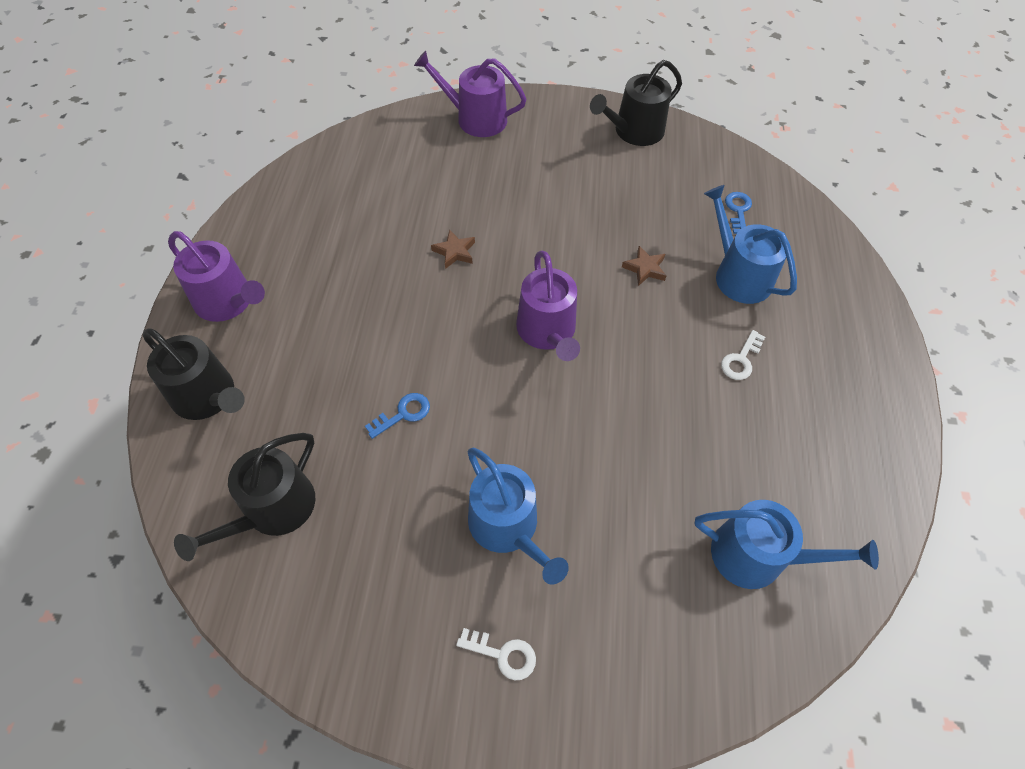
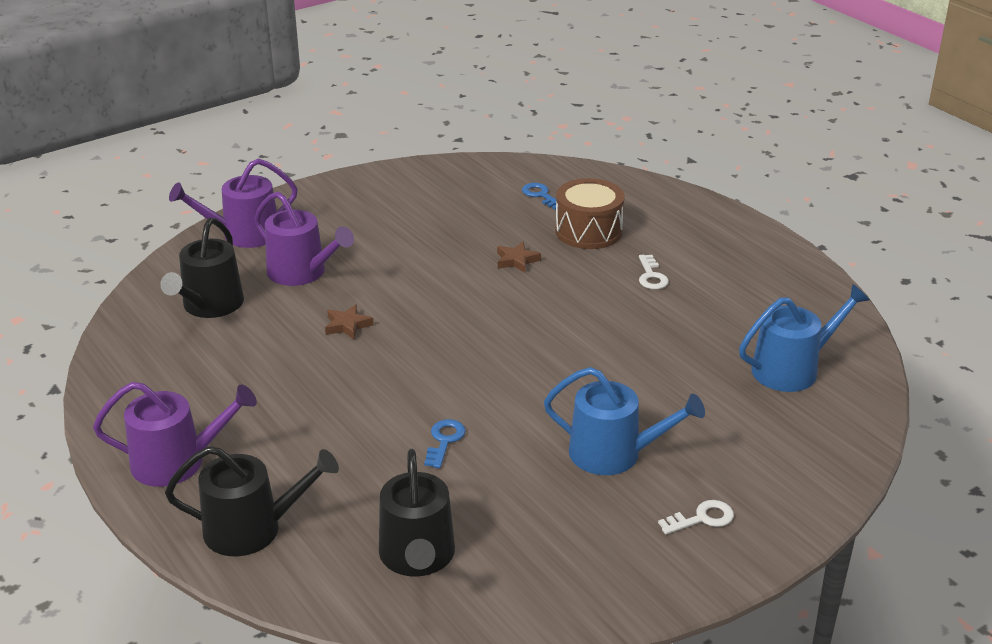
camera: 40 degrees left, 25 degrees down
(548, 332) = (492, 333): purple watering can -> purple watering can (302, 273)
(634, 131) = (397, 184): black watering can -> black watering can (209, 306)
(738, 274) = (588, 231): blue watering can -> brown drum

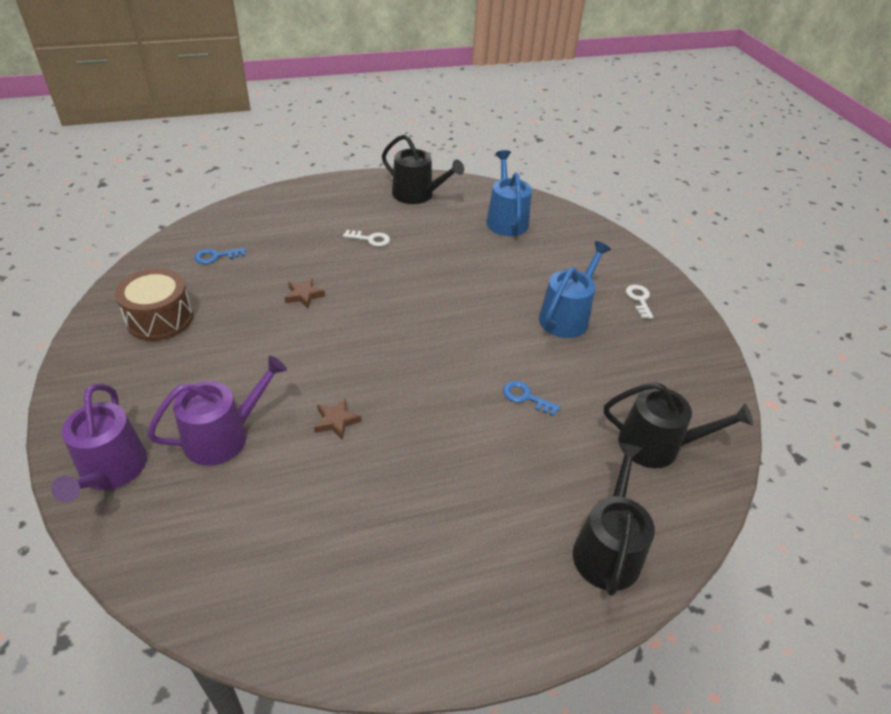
camera: 75 degrees left, 10 degrees up
(177, 462) = (497, 597): purple watering can -> none
(209, 306) = (234, 526): black watering can -> black watering can (417, 195)
(588, 231) = (289, 249): brown drum -> brown drum (160, 319)

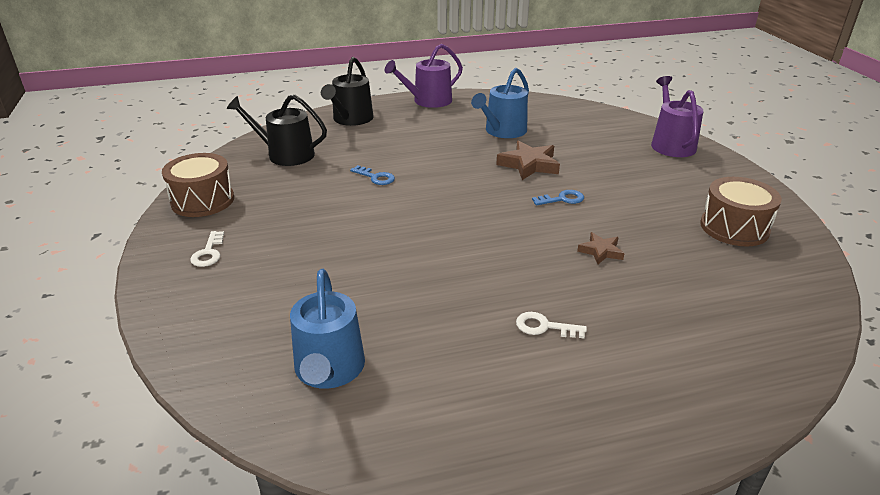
camera: 175 degrees left, 10 degrees down
(215, 256) = (740, 296): blue key -> blue key (562, 199)
(224, 436) = (608, 158): purple watering can -> purple watering can (428, 101)
(336, 421) = (529, 165): brown star -> brown star, size x1.71
(417, 195) = (481, 426): black watering can -> none
(567, 316) = (306, 235): blue watering can -> blue watering can (502, 131)
(694, 361) = (203, 200): none -> brown drum

